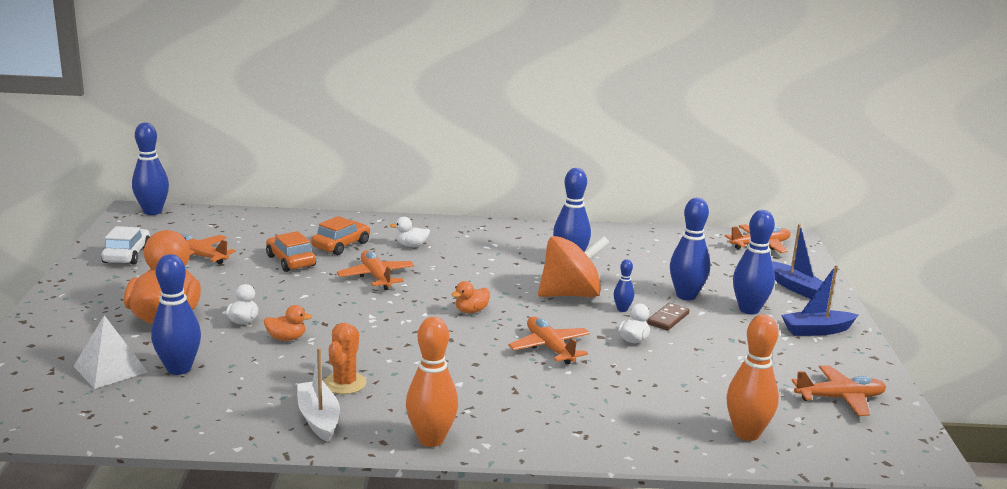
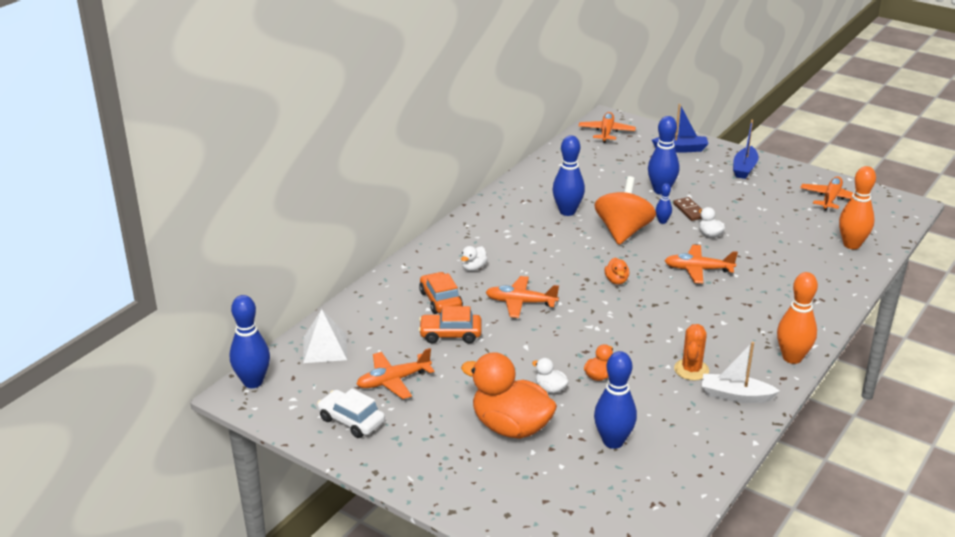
camera: 55 degrees left, 10 degrees up
(110, 369) = (587, 477): white pyramid -> white pyramid (325, 348)
(344, 383) = (691, 370): orange cactus -> orange cactus turned 60 degrees clockwise
(749, 310) = (699, 178): blue bowling pin -> none

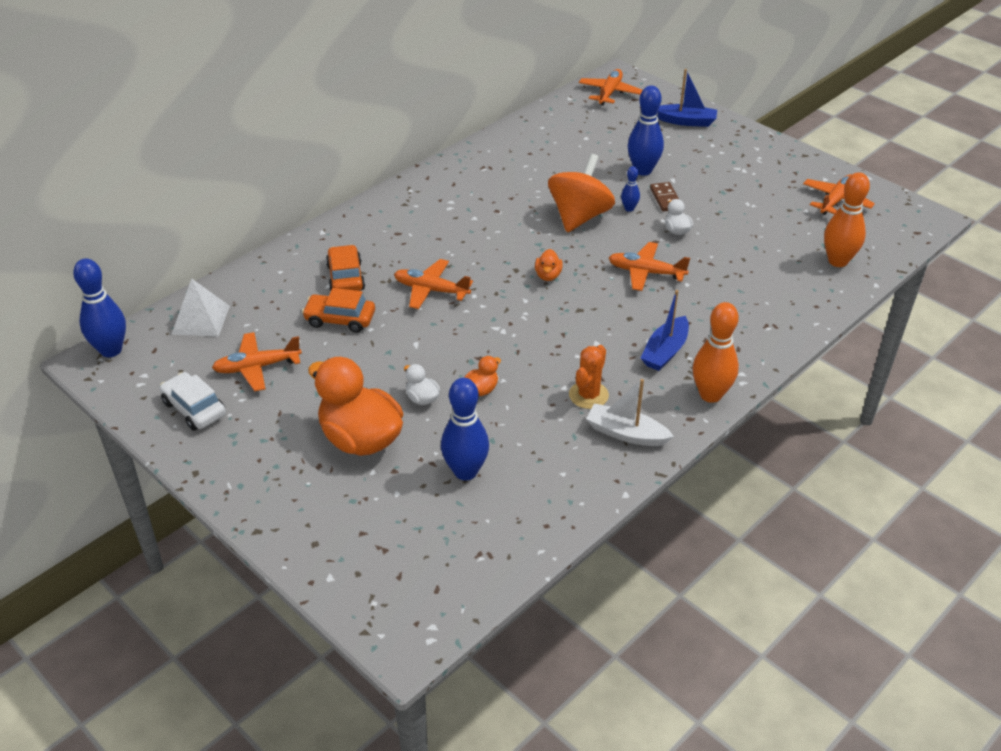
camera: 10 degrees right, 10 degrees up
(473, 268) = (396, 242): white duck -> none
(567, 211) = (527, 185): blue bowling pin -> none
(744, 168) = (750, 153): blue boat -> blue boat (665, 351)

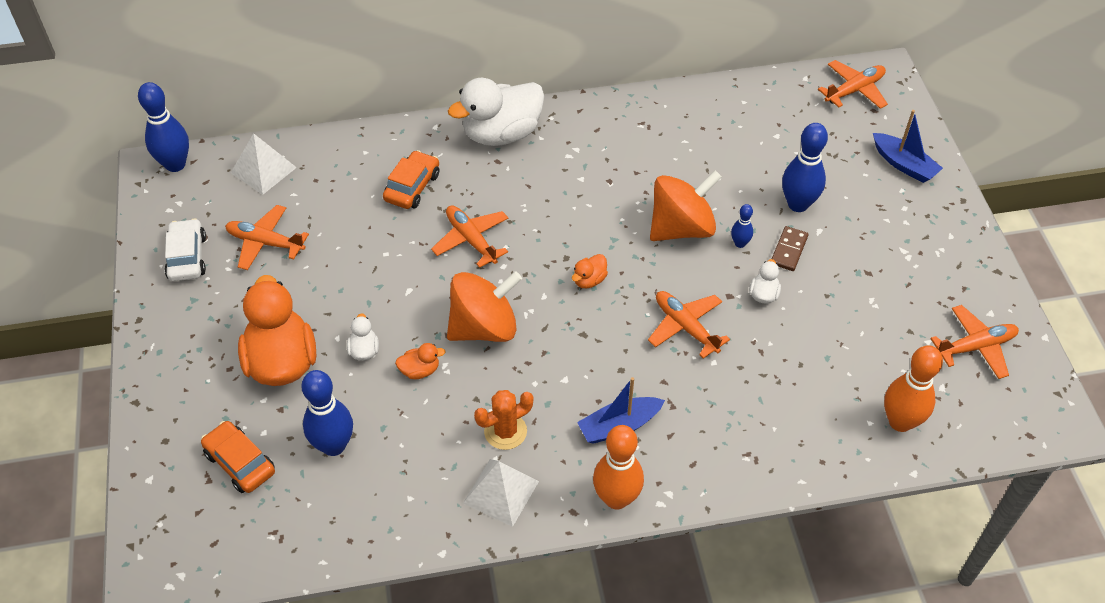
camera: 35 degrees right, 10 degrees up
(340, 319) = (370, 229): orange car -> orange car (240, 462)
(382, 215) = (501, 134): none -> white duck
(501, 339) = (484, 327): none -> orange spinning top
(626, 433) = (501, 492): white boat -> white pyramid

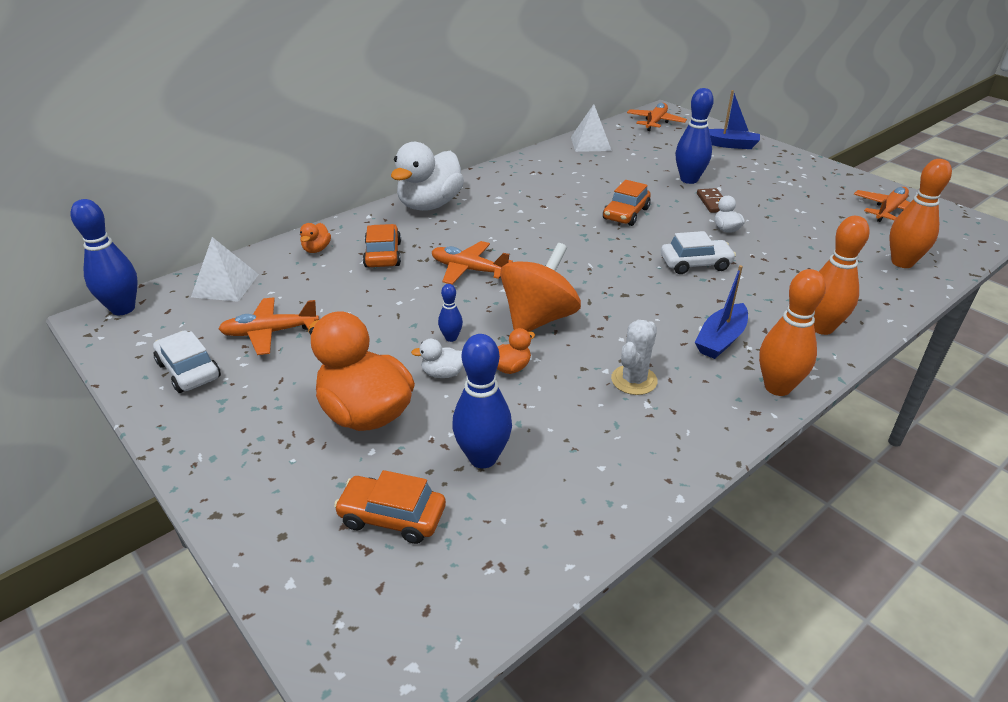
camera: 30 degrees left, 15 degrees down
(364, 350) = (443, 373): white duck -> white duck turned 60 degrees counterclockwise
(501, 492) = (679, 425): white pyramid -> white pyramid (590, 143)
(505, 431) = (634, 380): orange cactus -> white cactus
(589, 280) = (592, 262): orange duck -> orange duck (316, 249)
(681, 228) = (626, 214): orange spinning top -> orange car
(685, 327) = (695, 264): orange plane -> white car
(725, 458) = (821, 327): none -> orange bowling pin
(740, 243) = (676, 209): blue bowling pin -> blue bowling pin (451, 338)

